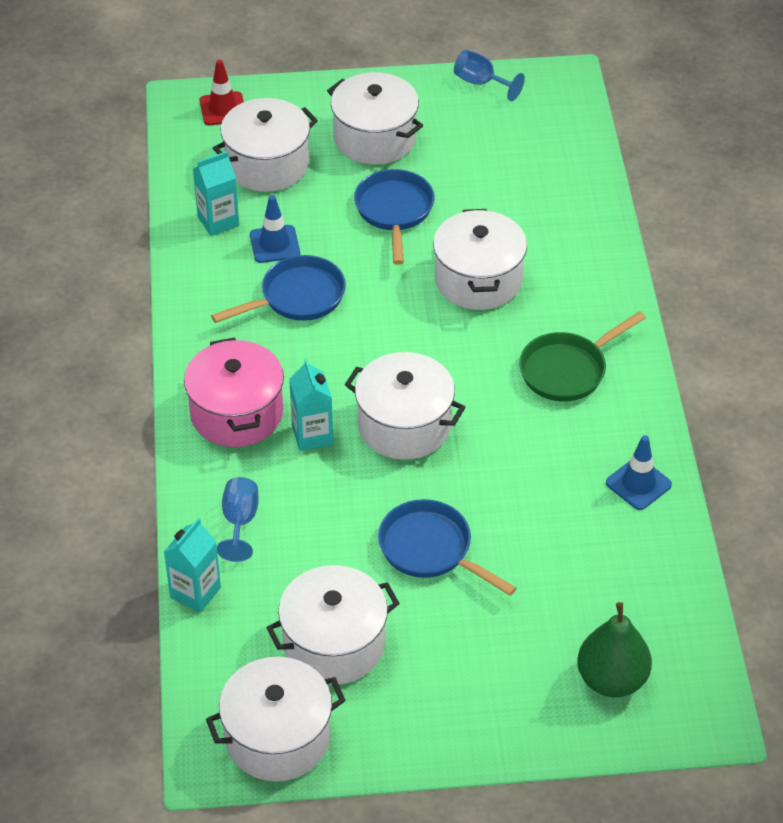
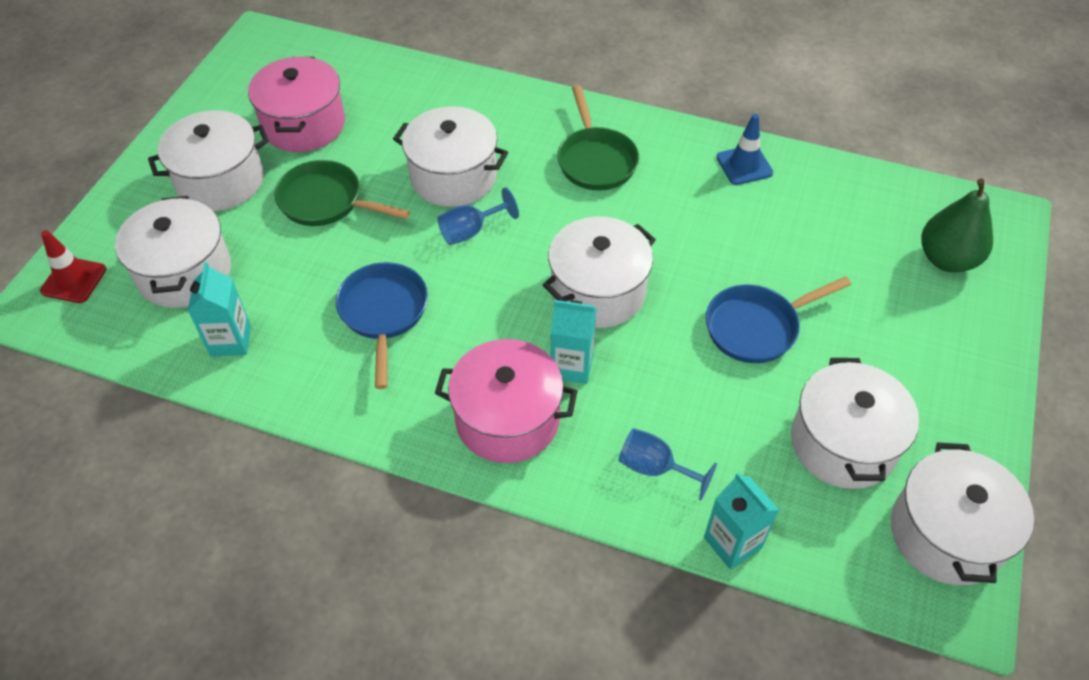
camera: 65 degrees left, 5 degrees up
(274, 244) = (299, 306): blue traffic cone -> none
(394, 211) = (326, 201): blue pan -> green pan
(474, 158) = (304, 125): none -> pink pot
(481, 83) = (216, 87): blue goblet -> blue goblet (470, 231)

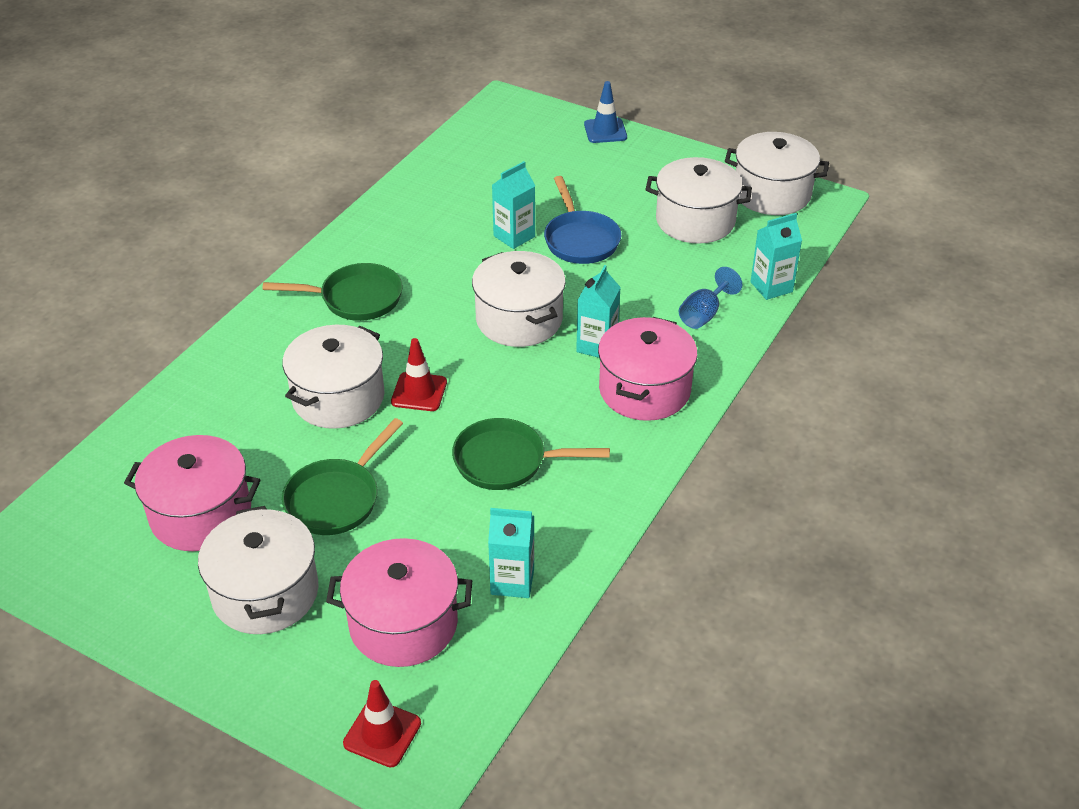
camera: 80 degrees left, 10 degrees down
(185, 272) = (403, 623): white pot -> pink pot
(384, 313) = (506, 461): blue pan -> green pan
(470, 231) = (419, 392): blue goblet -> red traffic cone
(740, 266) = (514, 236): none -> turquoise carton
(744, 165) = (399, 213): blue traffic cone -> blue traffic cone (605, 131)
(946, 259) = (538, 137): green pear -> none

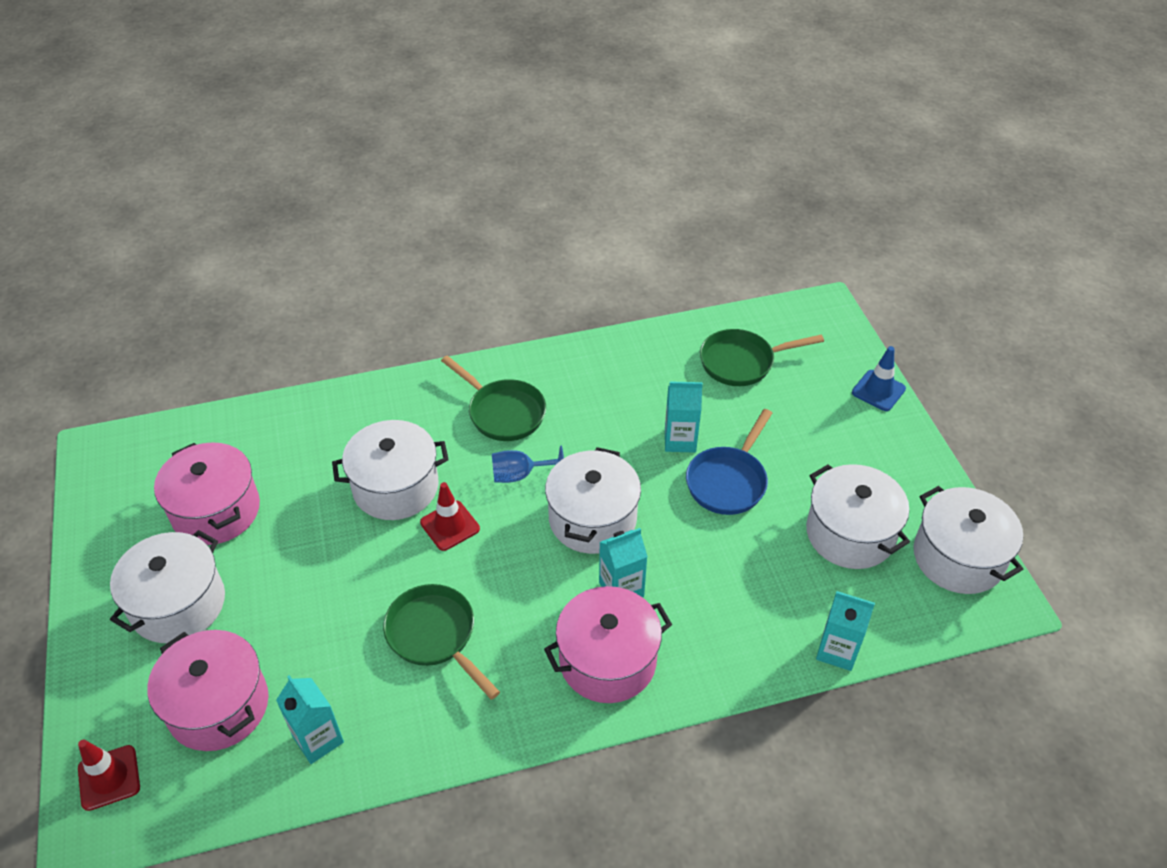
camera: 45 degrees right, 5 degrees up
(336, 498) = (299, 568): green pan -> green pan (742, 362)
(704, 314) = (743, 630): blue goblet -> blue goblet (520, 475)

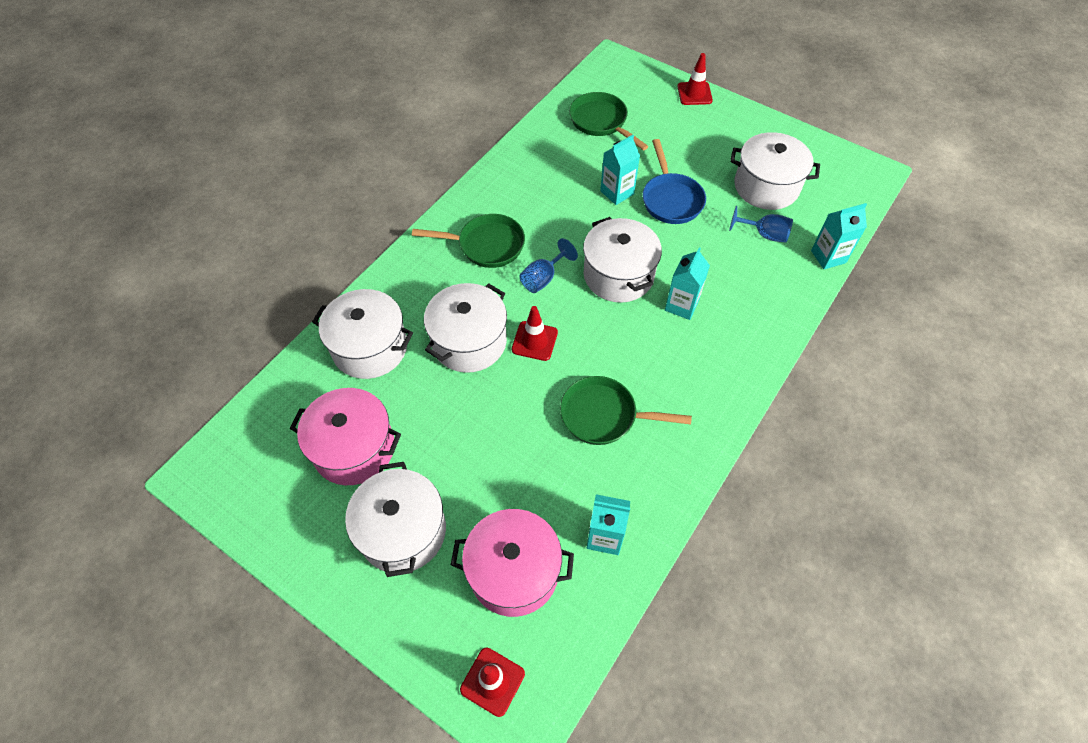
camera: 40 degrees left, 10 degrees up
(607, 660) = (720, 352): pink pot -> none
(742, 362) = (601, 122): green pan -> green pan turned 105 degrees clockwise
(790, 580) = (764, 234): none -> blue goblet
(878, 390) = (694, 94): blue traffic cone -> red traffic cone
(958, 557) = (831, 163): white pot -> white pot (370, 347)

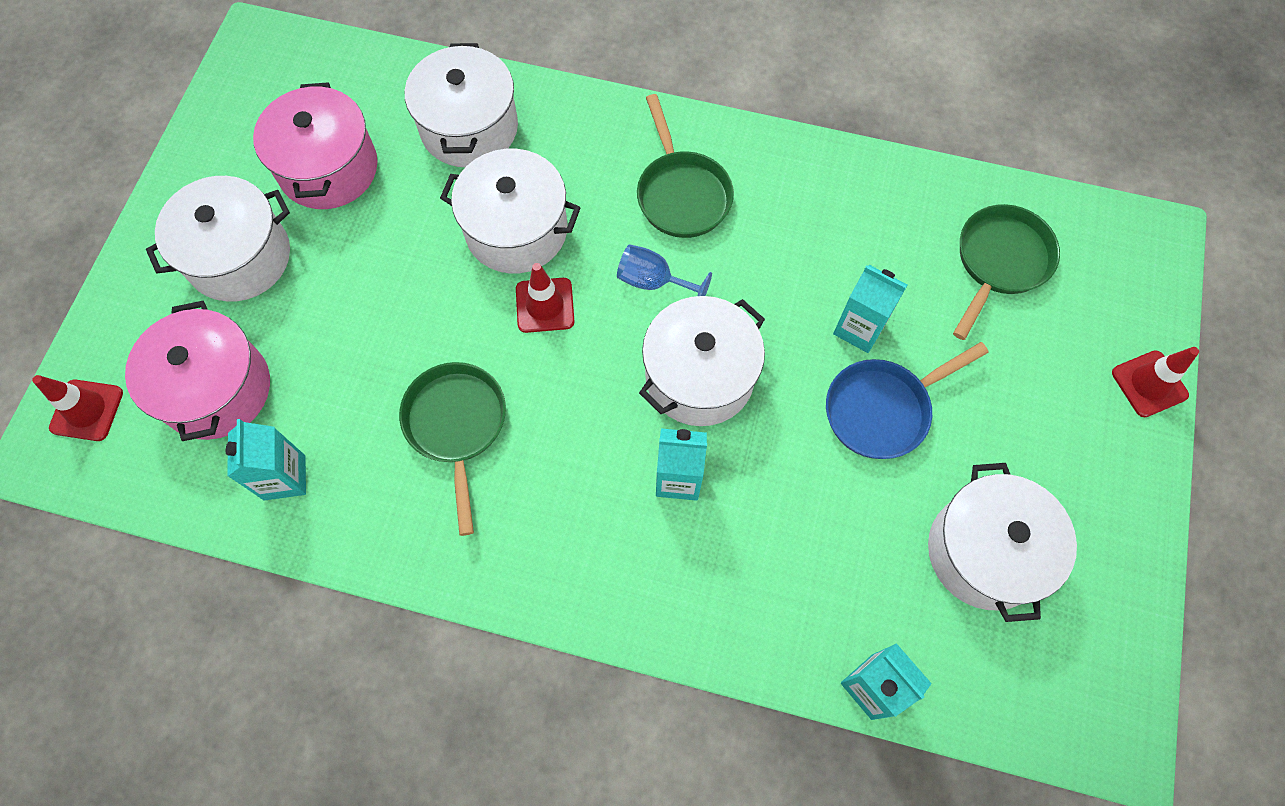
camera: 70 degrees right, 10 degrees up
(764, 234) = (874, 570): blue goblet -> none

